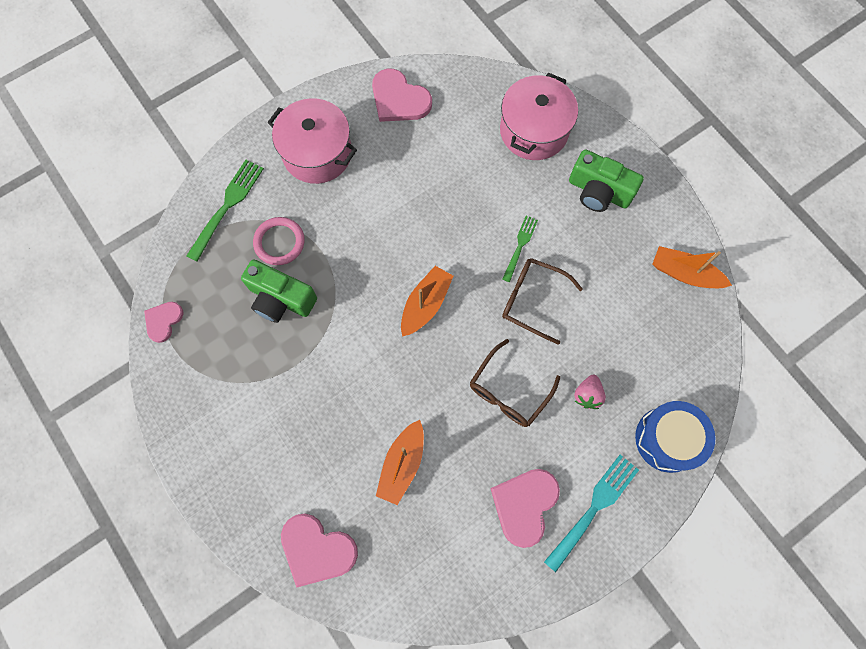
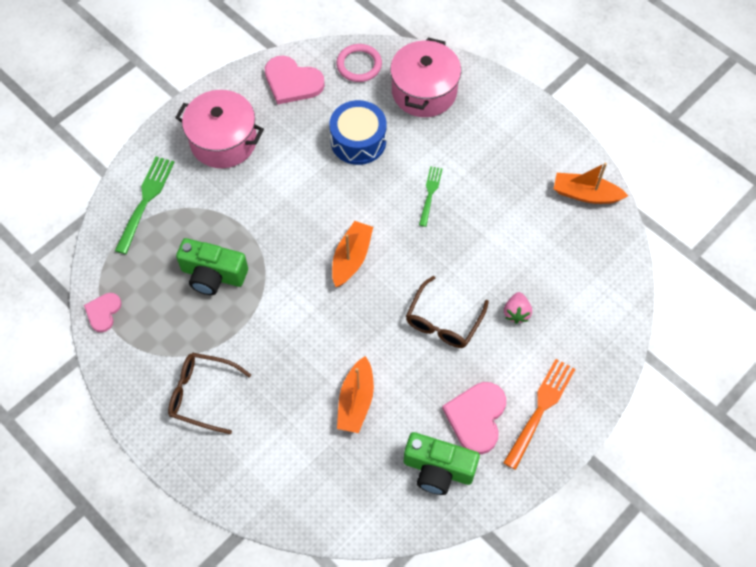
camera: 10 degrees left, 10 degrees down
(279, 242) = (202, 225): pink ring -> pink ring (359, 65)
(317, 550) = (289, 489): pink heart -> none
(533, 300) = (451, 239): brown glasses -> brown glasses (202, 394)
(593, 509) = (540, 410): turquoise fork -> orange fork
(598, 191) = (494, 135): green camera -> green camera (438, 469)
(668, 439) = (597, 339): blue drum -> blue drum (358, 141)

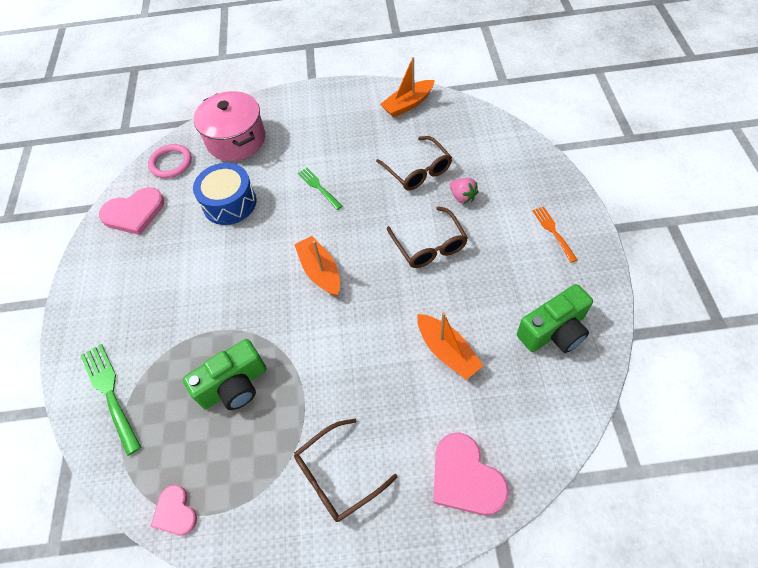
camera: 45 degrees left, 5 degrees down
(223, 141) = (126, 293): pink pot -> none
(476, 417) = (528, 276): pink heart -> pink heart (465, 477)
(515, 257) = (417, 170): none -> brown glasses
(540, 410) = (553, 232): orange fork -> orange fork, size x0.62

